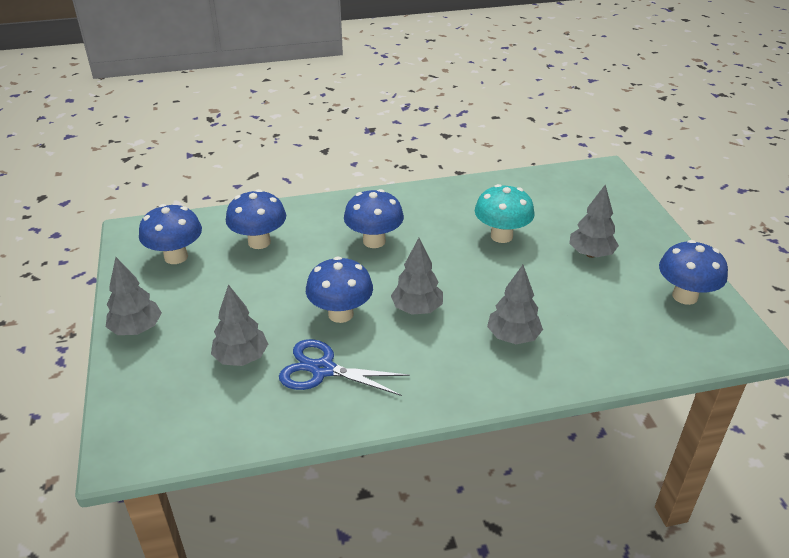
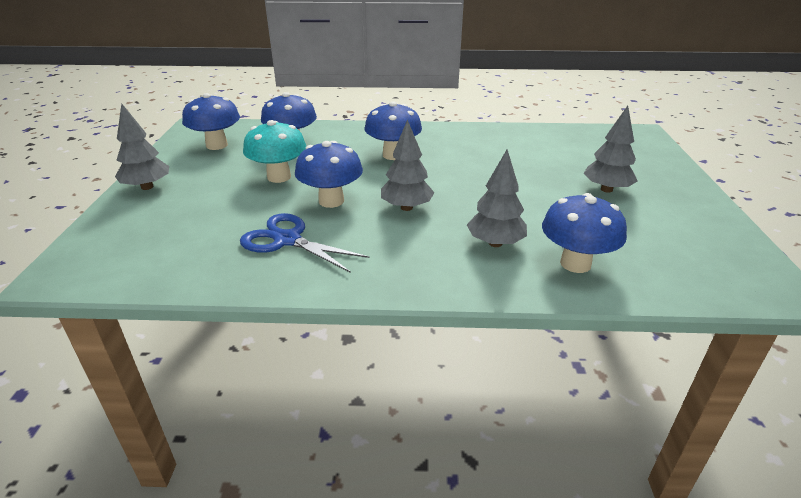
camera: 15 degrees right, 5 degrees down
(241, 358) = (219, 220): grey tree -> none
(501, 236) = (517, 165): turquoise mushroom -> turquoise mushroom (279, 177)
(684, 296) = (706, 236): blue mushroom -> blue mushroom (575, 263)

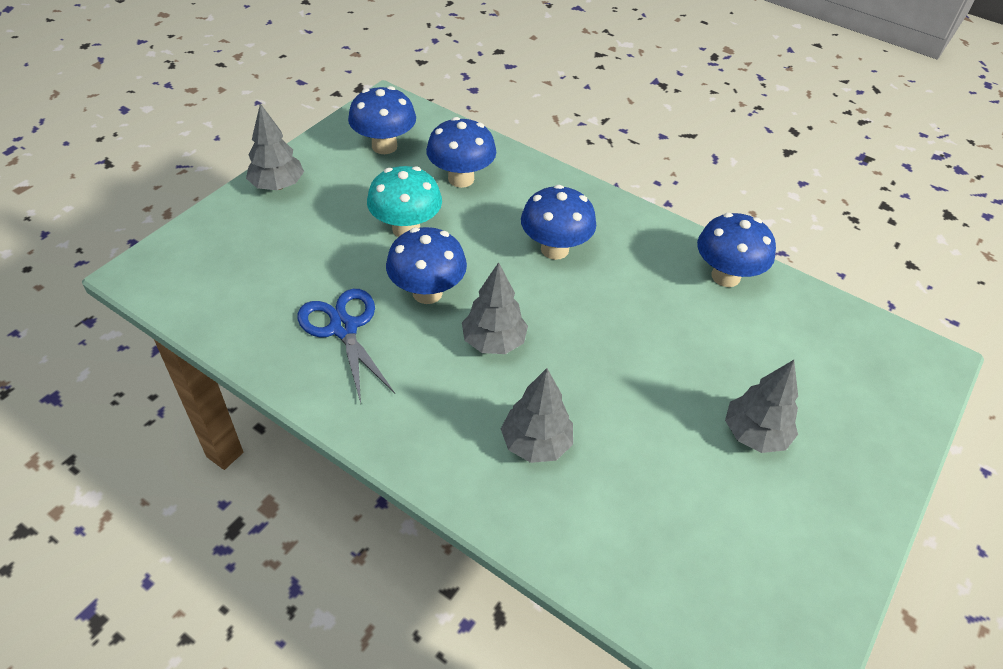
camera: 30 degrees right, 15 degrees up
(575, 263) = (591, 519): blue mushroom -> blue mushroom (725, 276)

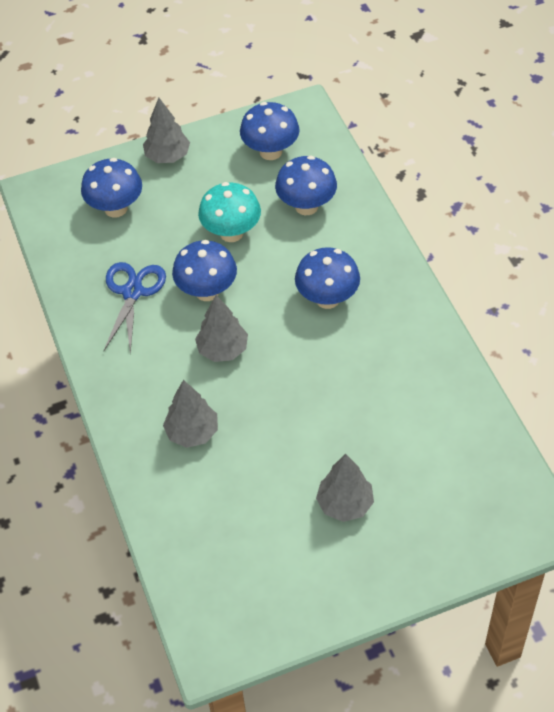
camera: 40 degrees right, 5 degrees up
(725, 276) = (442, 382): blue mushroom -> blue mushroom (116, 208)

